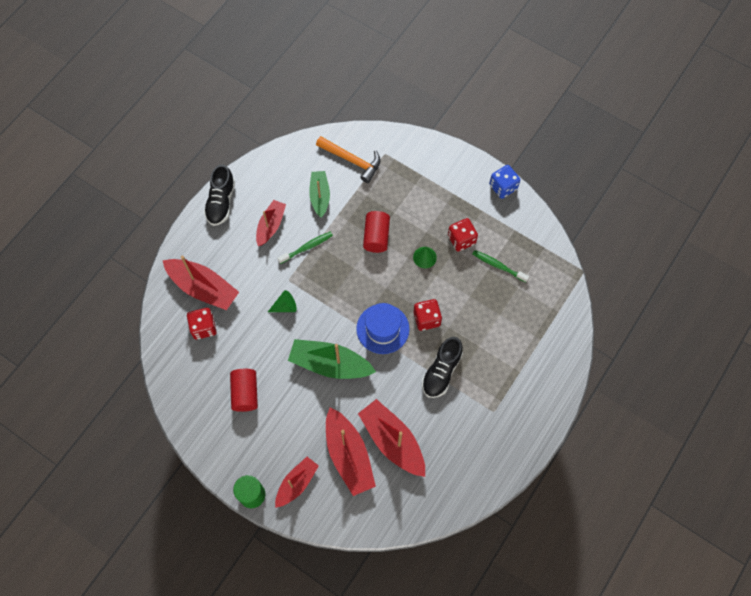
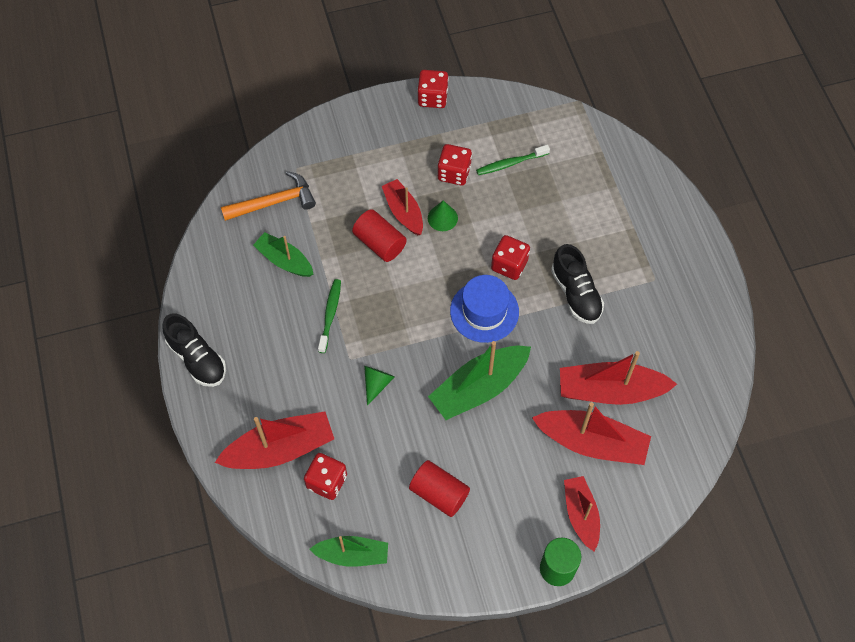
camera: 50 degrees left, 5 degrees down
(172, 375) = (352, 554): none -> green boat
(271, 225) = (272, 330): red boat -> red boat (403, 212)
(503, 187) = (432, 98): blue dice -> red dice

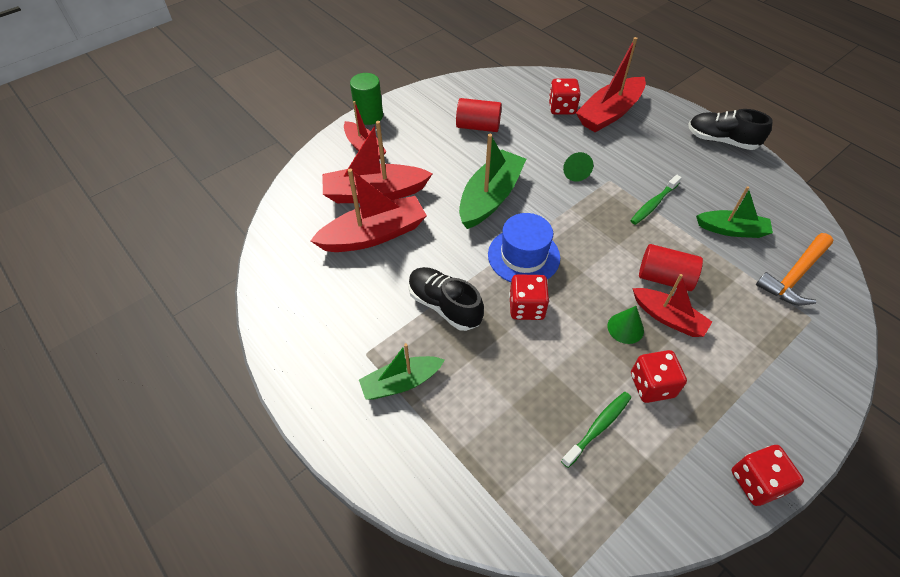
camera: 155 degrees right, 10 degrees down
(330, 314) = (653, 204): green toothbrush -> green toothbrush turned 60 degrees clockwise
(352, 554) = (514, 81): green boat -> green boat (401, 382)

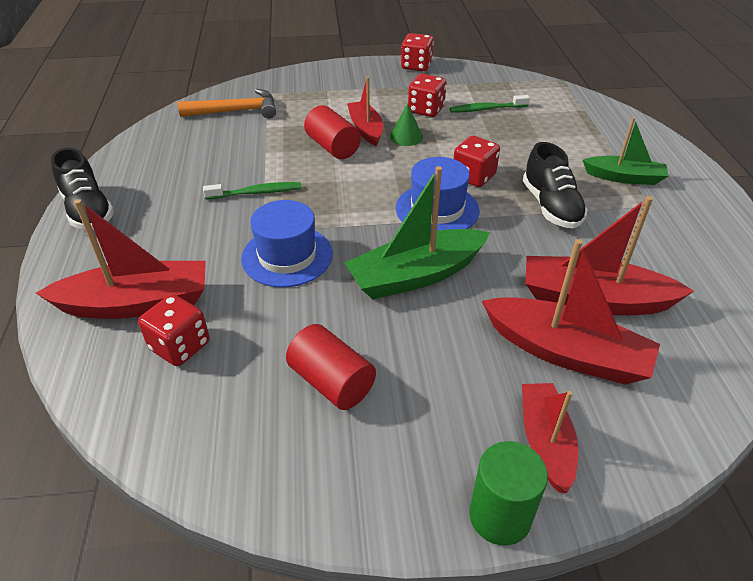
camera: 145 degrees left, 10 degrees down
(574, 172) = (287, 256): green cone -> blue hat
(731, 230) = (226, 149): green boat -> none

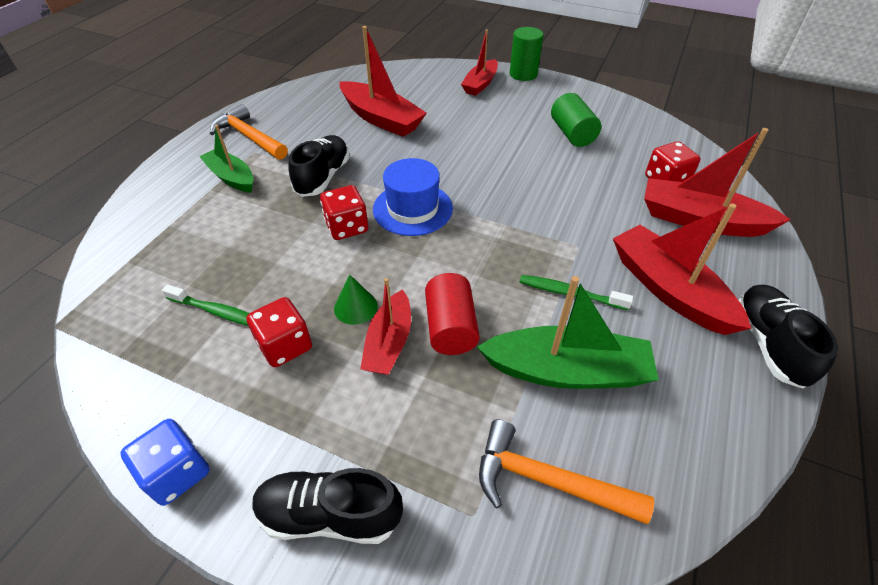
camera: 150 degrees left, 5 degrees up
(287, 256) = (566, 215): blue hat -> none
(332, 382) = (572, 134): red cylinder -> green cylinder
(334, 76) = (329, 515): none -> black shoe
(416, 66) = (177, 473): red dice -> blue dice
(416, 275) = (477, 167): green boat -> green boat (567, 371)
(566, 352) = (430, 105): red boat -> red boat (669, 289)
(683, 218) = (249, 137): none -> orange hammer

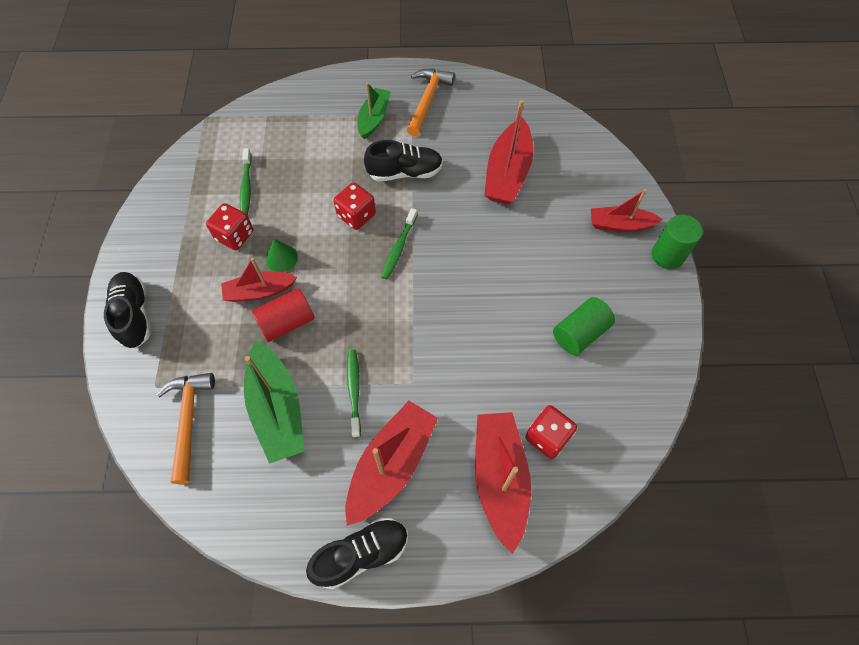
camera: 65 degrees right, 15 degrees up
(177, 473) = (136, 233): blue dice -> none
(412, 209) = (398, 248): blue hat -> green toothbrush

